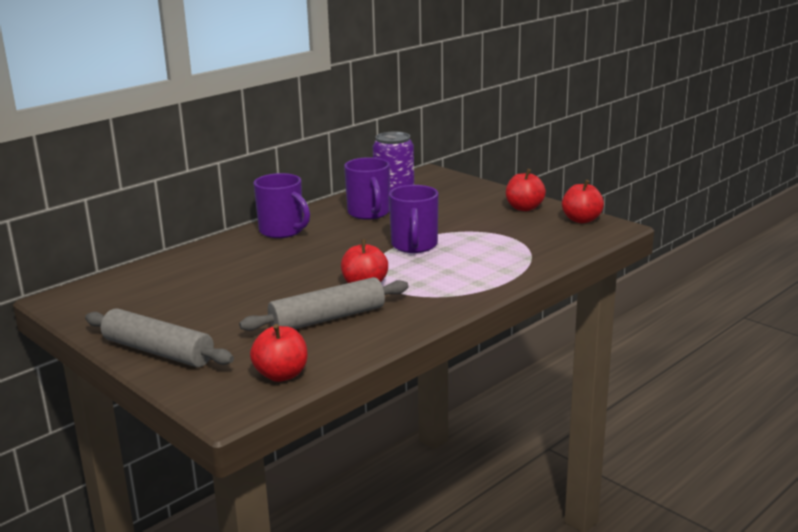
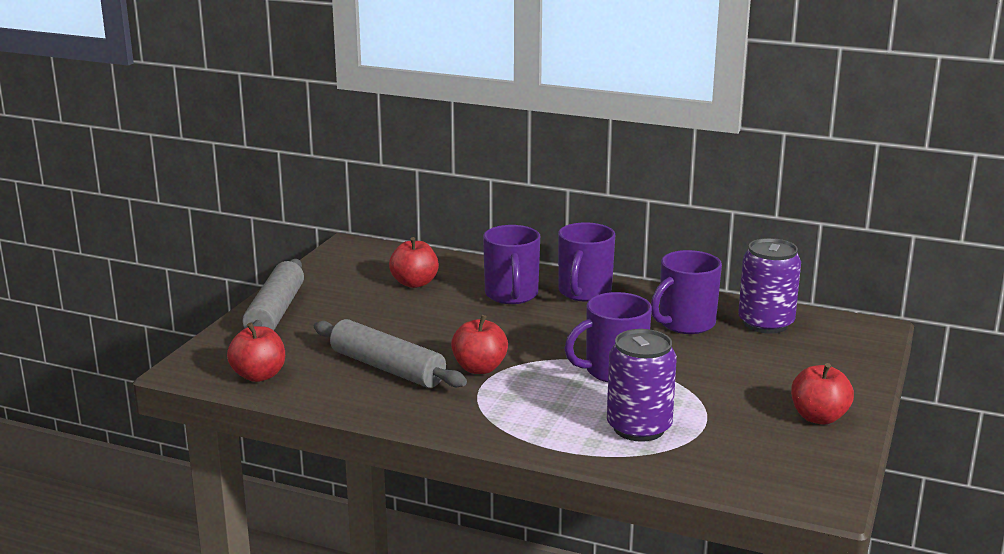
camera: 65 degrees right, 0 degrees up
(255, 254) = (511, 295): none -> purple mug
(498, 254) = (639, 428): none -> purple can
(581, 220) = (822, 468): red apple -> red apple (414, 283)

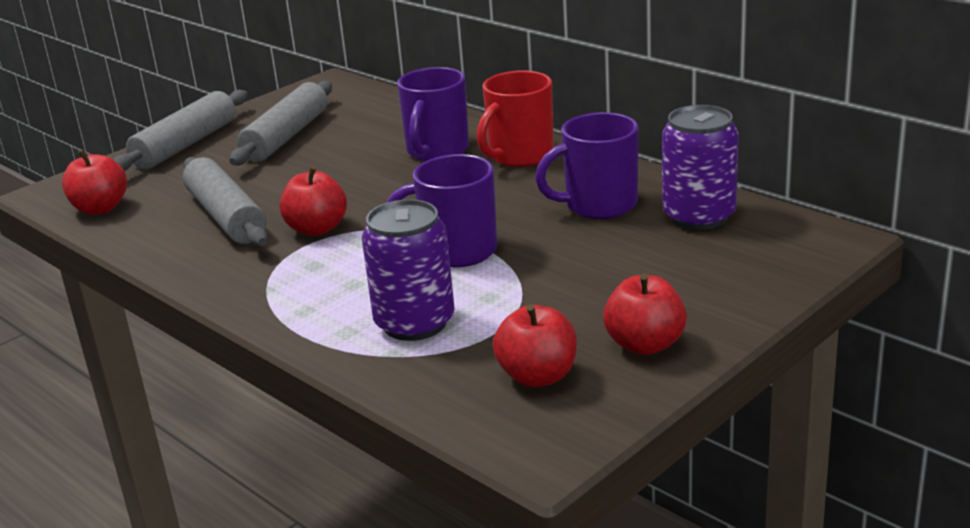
camera: 25 degrees right, 5 degrees up
(364, 296) = (286, 137): none -> grey rolling pin
(414, 283) = (350, 128): red apple -> red apple (537, 376)
(584, 292) = (519, 156): purple mug -> red mug

